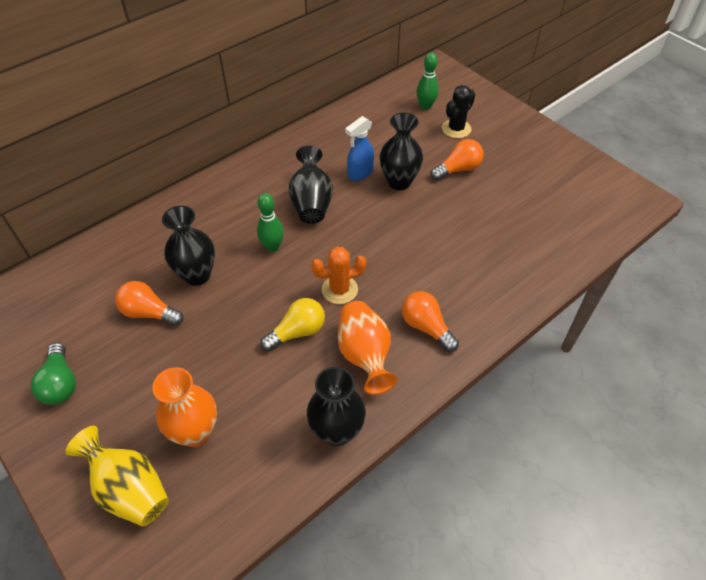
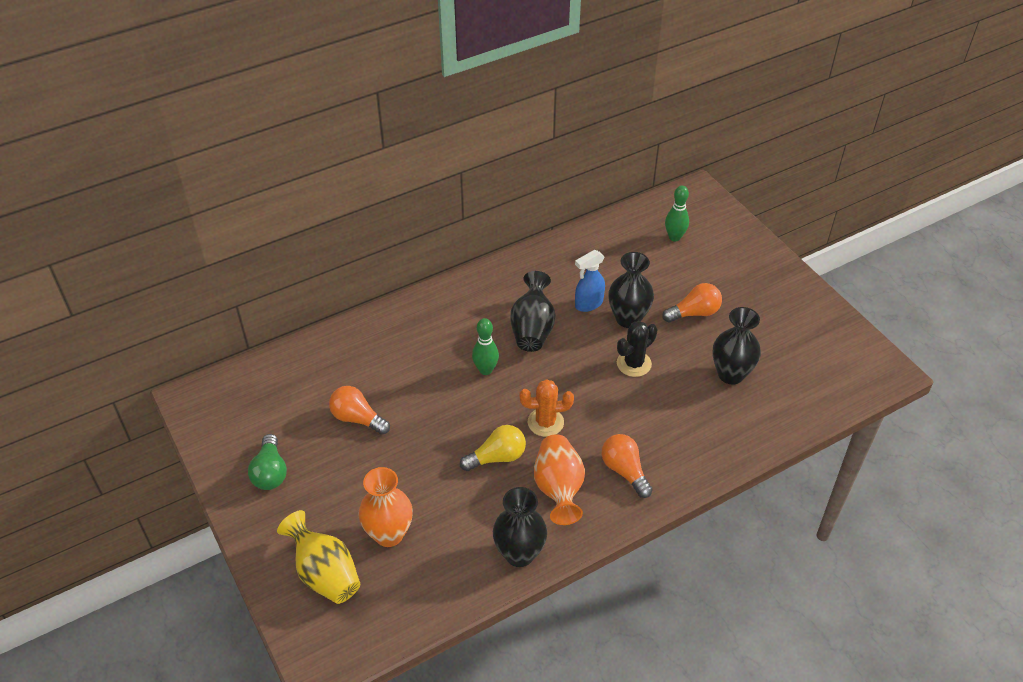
camera: 10 degrees right, 5 degrees down
(197, 275) = (407, 388): black vase -> black vase (731, 374)
(456, 129) = (702, 267): black cactus -> black cactus (634, 364)

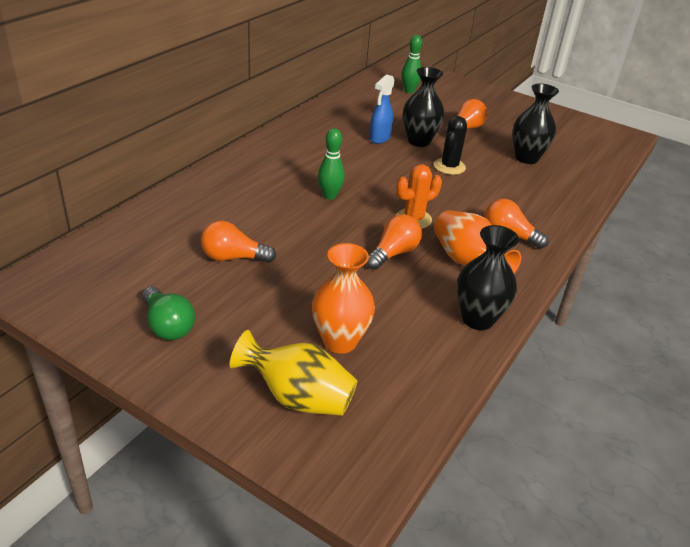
camera: 30 degrees left, 10 degrees down
(497, 457) = (393, 253): yellow light bulb -> orange light bulb
(532, 329) = (347, 162): black vase -> none

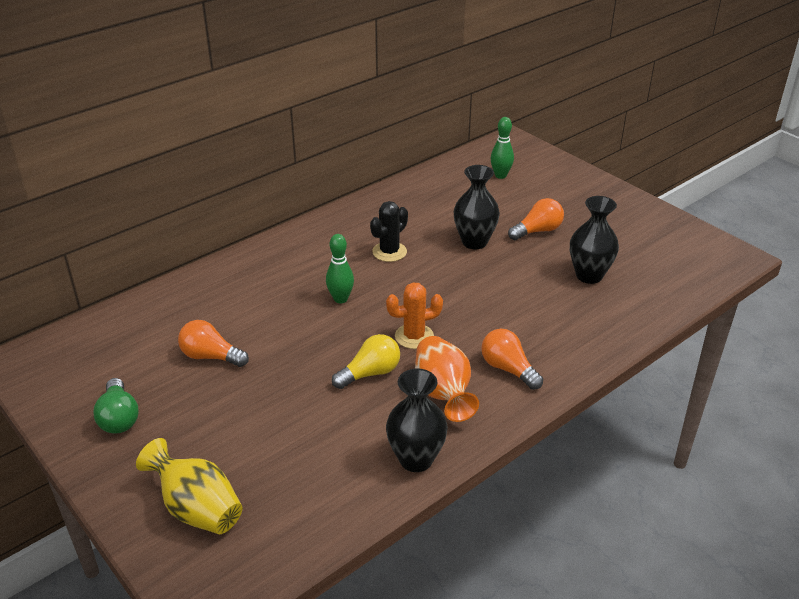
camera: 20 degrees right, 0 degrees up
(340, 341) = (265, 460): orange vase -> none
(379, 138) = (432, 234): blue spray bottle -> none
(393, 253) = (370, 373): orange light bulb -> yellow light bulb
(449, 166) = (491, 277): black cactus -> black cactus (389, 252)

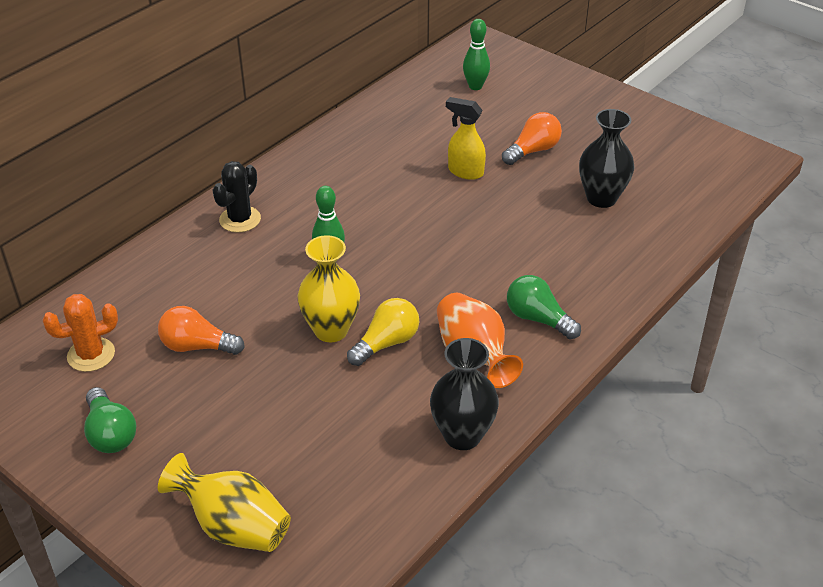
camera: 10 degrees left, 5 degrees up
(326, 357) = (331, 330): none -> yellow vase
(389, 252) = (371, 194): black cactus -> black cactus (240, 219)
(414, 336) = (425, 293): orange cactus -> orange cactus (91, 355)
(474, 242) = (465, 172): black vase -> yellow spray bottle
(508, 369) = (538, 319): orange light bulb -> green light bulb

